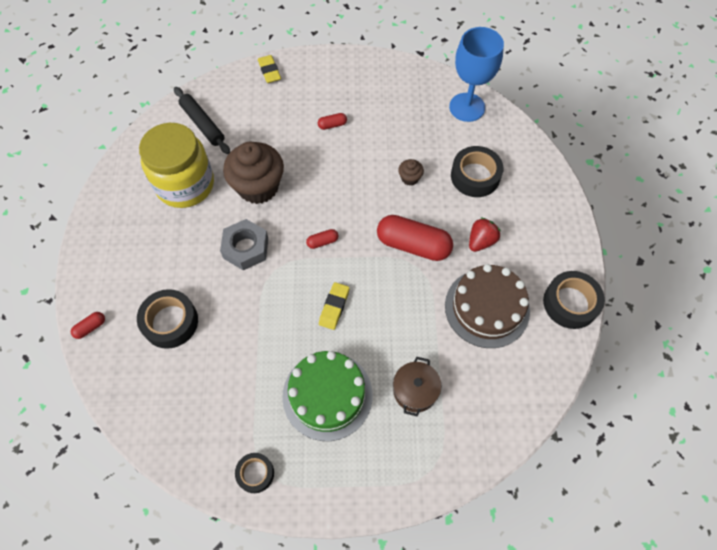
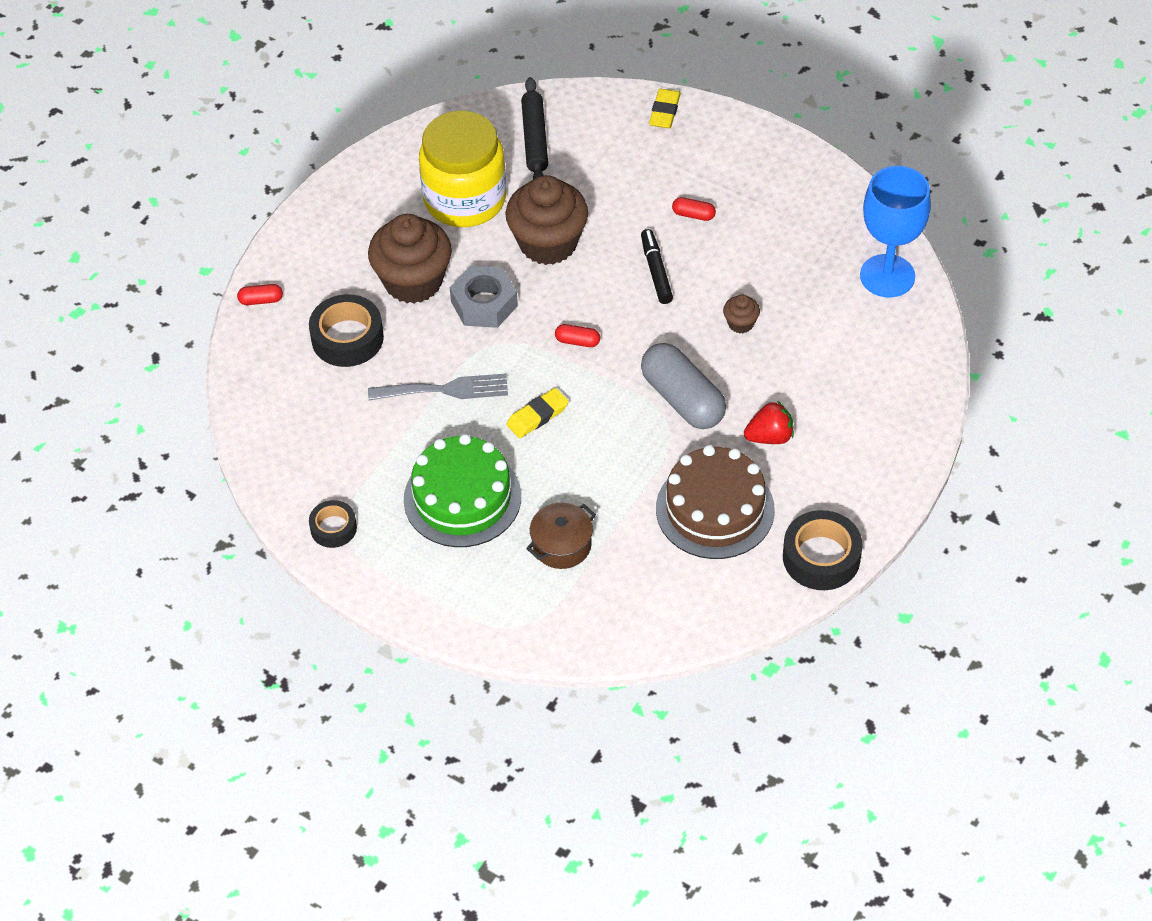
camera: 35 degrees right, 10 degrees down
(188, 257) = (413, 281): none -> brown cupcake
(262, 322) = (445, 390): none -> grey fork
(336, 171) = (656, 271): none -> black marker
(413, 245) = (682, 399): red capsule -> grey capsule
(475, 176) = (826, 362): black tape -> none

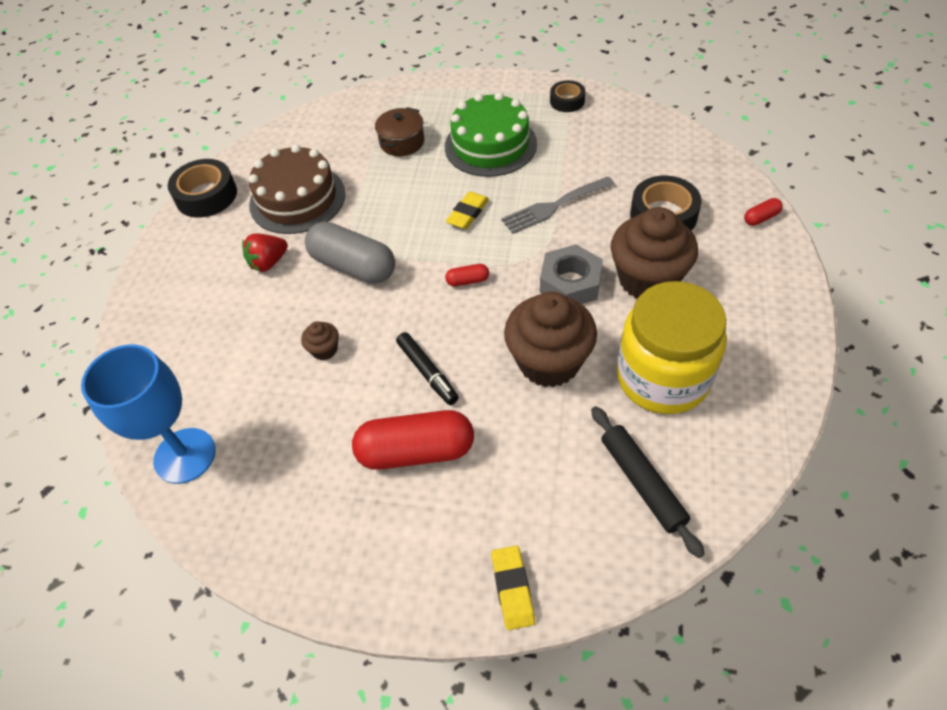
camera: 160 degrees right, 0 degrees up
(693, 215) = (416, 451): red capsule -> red capsule, size x2.32

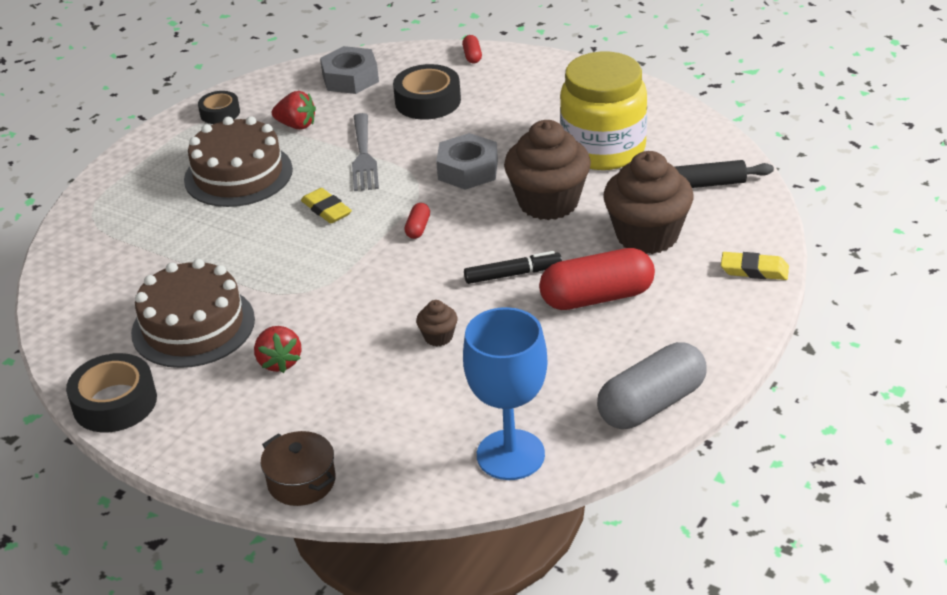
camera: 70 degrees left, 15 degrees down
(353, 266) = (337, 299): grey capsule -> grey capsule (651, 404)
(402, 142) = (173, 232): brown pot -> brown pot (301, 481)
(416, 451) = (597, 297): red capsule -> red capsule turned 60 degrees clockwise
(490, 145) = (238, 174): green cake -> brown cake
(575, 149) = (296, 125): none -> red strawberry
(647, 279) = (495, 129): brown cupcake -> brown cupcake (647, 235)
(666, 152) = (350, 78): none -> grey nut

